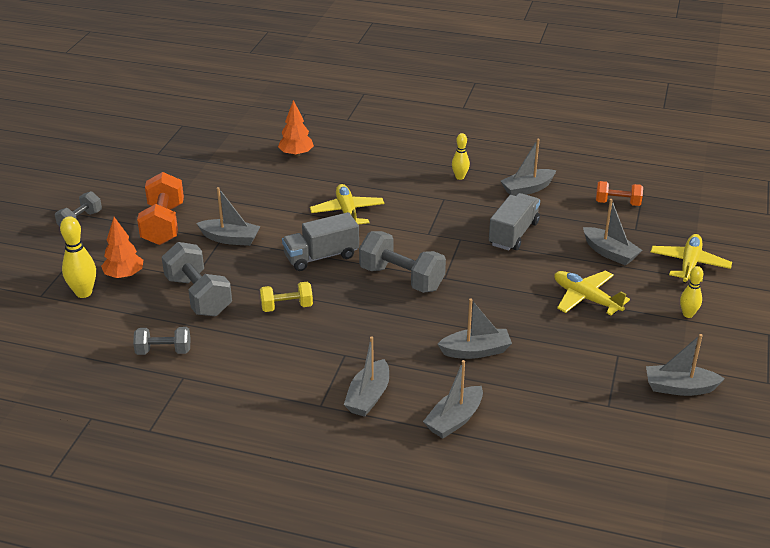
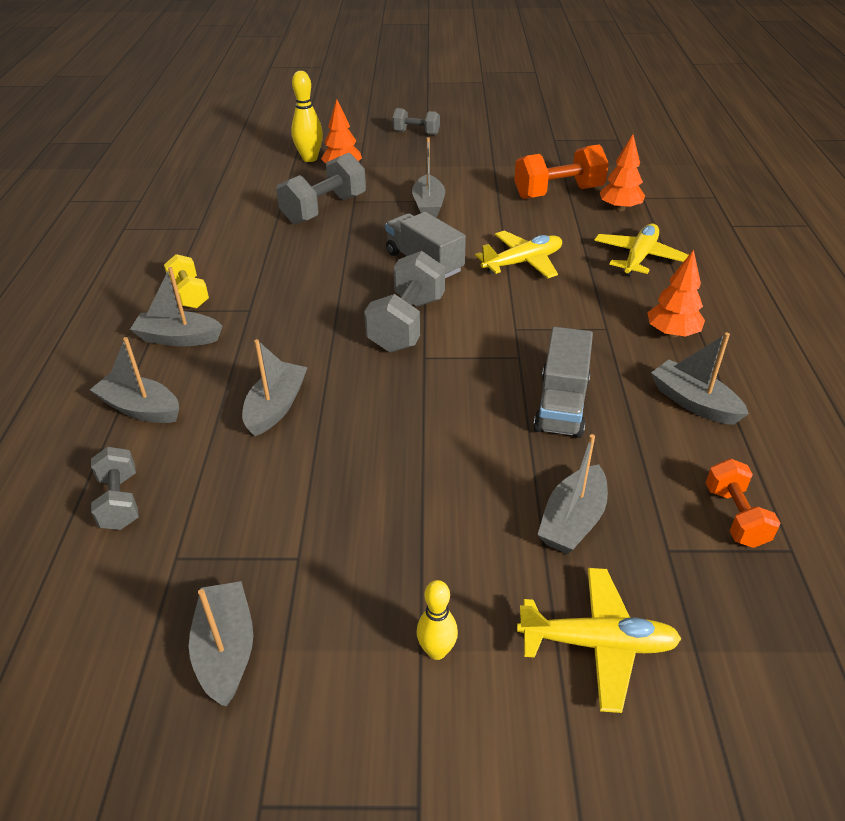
camera: 75 degrees right, 5 degrees up
(163, 225) = (433, 168): orange dumbbell -> orange dumbbell (558, 193)
(163, 351) = (235, 211): grey dumbbell -> grey dumbbell (120, 501)
(287, 307) = (323, 259): yellow dumbbell -> yellow dumbbell (189, 294)
(460, 177) = (672, 333): yellow bowling pin -> orange tree
(476, 351) = (276, 407): grey boat -> grey boat turned 135 degrees counterclockwise
(513, 234) = (561, 404): grey truck -> grey truck turned 90 degrees clockwise
(586, 298) = (431, 504): yellow plane -> yellow plane (639, 257)

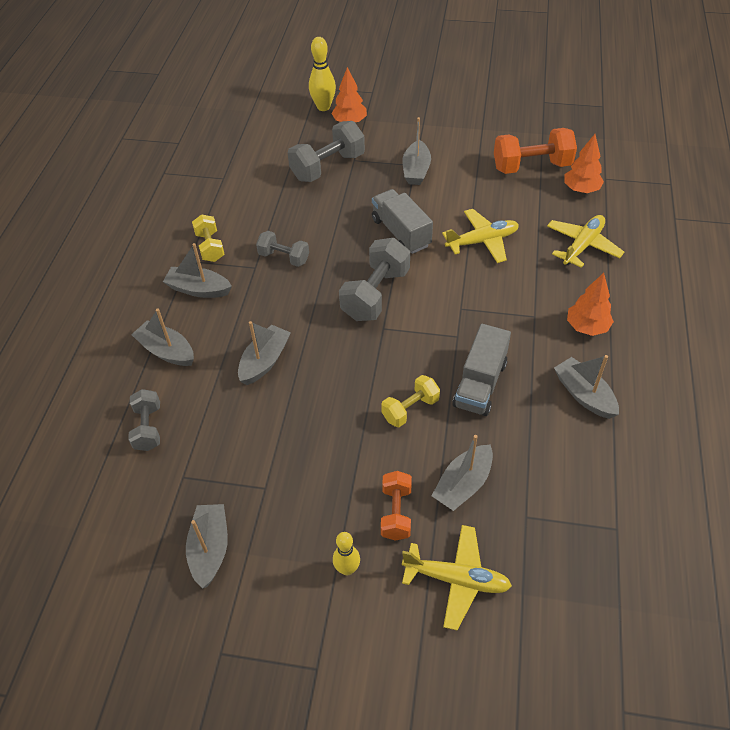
camera: 10 degrees right, 10 degrees up
(416, 133) = (421, 83): grey dumbbell -> grey dumbbell (284, 257)
(479, 441) = (410, 409): none -> yellow dumbbell
(735, 516) = (584, 497): orange dumbbell -> orange dumbbell (396, 513)

